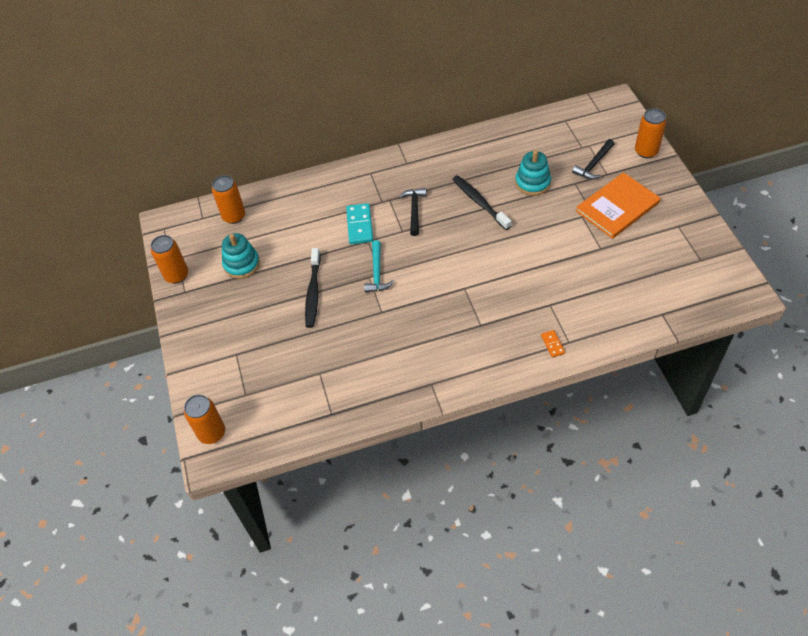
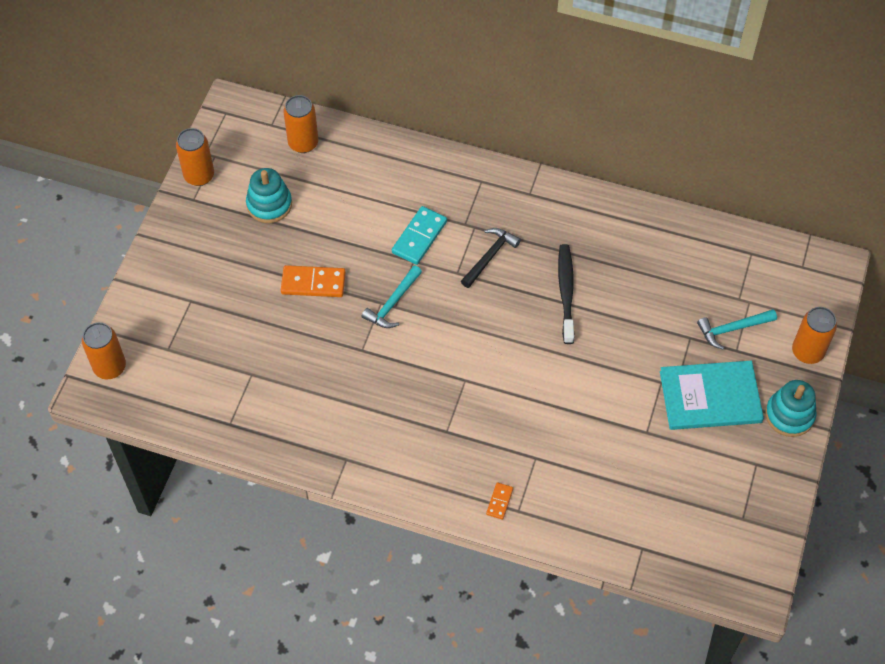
camera: 30 degrees right, 5 degrees up
(313, 292) = (313, 283): black toothbrush -> orange domino
(532, 183) = (644, 306): turquoise stacking toy -> turquoise stacking toy (789, 415)
(594, 164) = (732, 329): black hammer -> turquoise hammer
(617, 207) = (710, 397): orange book -> turquoise book

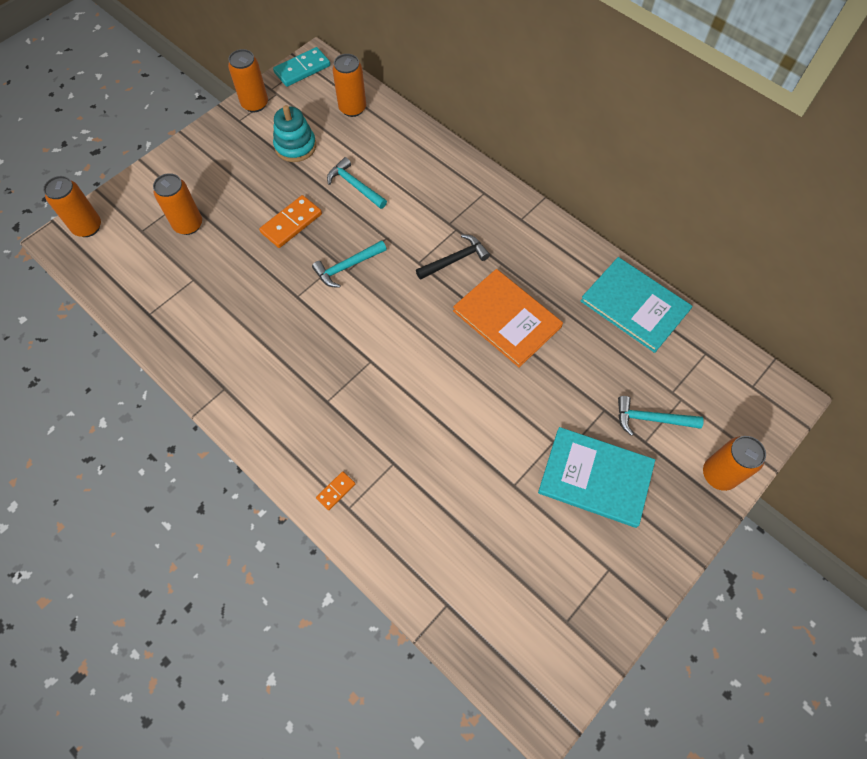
camera: 25 degrees right, 5 degrees up
(211, 324) = (188, 225): none -> orange can
(313, 283) = (291, 223): orange domino -> orange domino turned 75 degrees counterclockwise
(353, 222) = (355, 186): none -> turquoise hammer
(419, 237) = (403, 219): turquoise domino -> turquoise domino (302, 69)
(566, 292) = (507, 319): black toothbrush -> orange book
(671, 235) = (634, 305): none -> turquoise book
(789, 415) = (669, 532): turquoise stacking toy -> none

